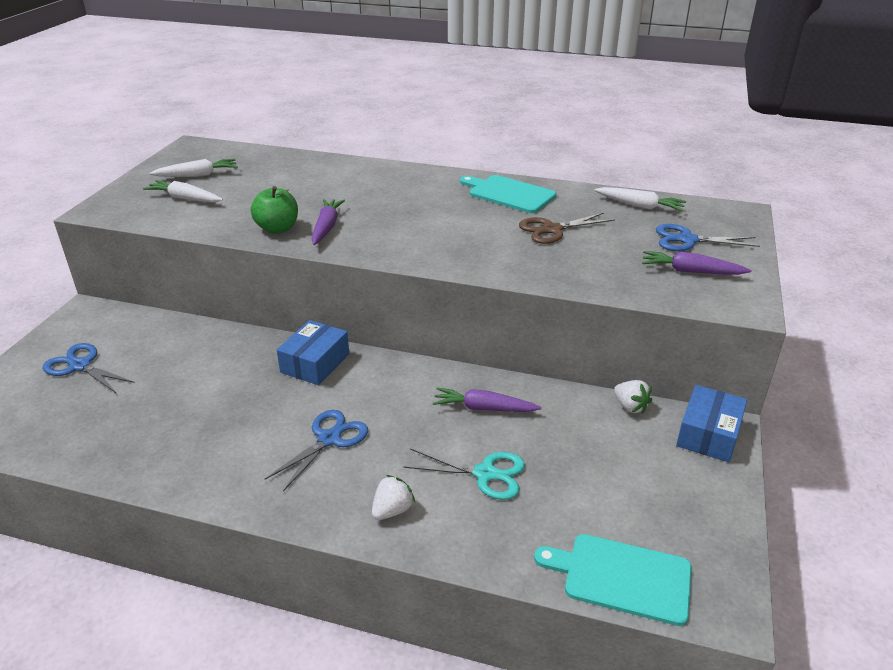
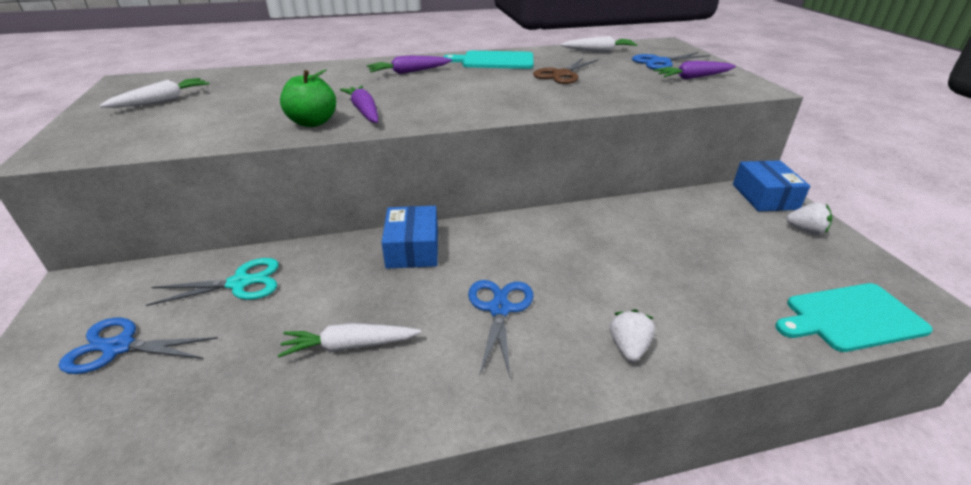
camera: 30 degrees left, 0 degrees up
(185, 198) = (168, 121): white carrot -> white carrot (349, 346)
(484, 408) = (600, 233): purple carrot -> purple carrot (409, 72)
(485, 474) = (663, 283): turquoise scissors -> turquoise scissors (240, 283)
(630, 406) = (697, 196): white strawberry -> white strawberry (806, 230)

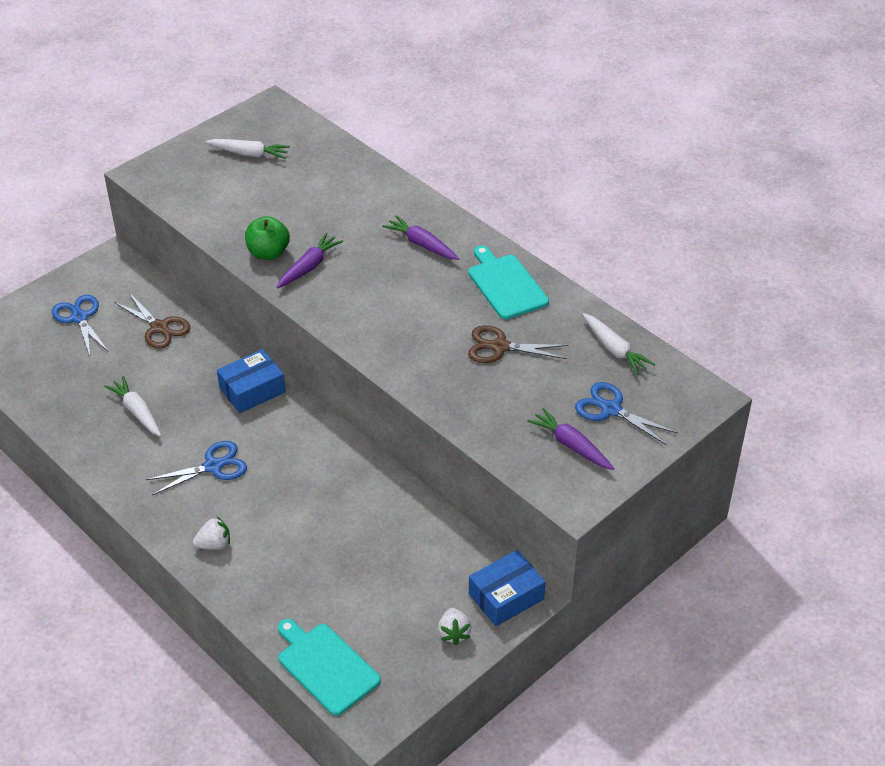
camera: 60 degrees right, 10 degrees up
(240, 283) = (159, 327): turquoise scissors -> brown scissors

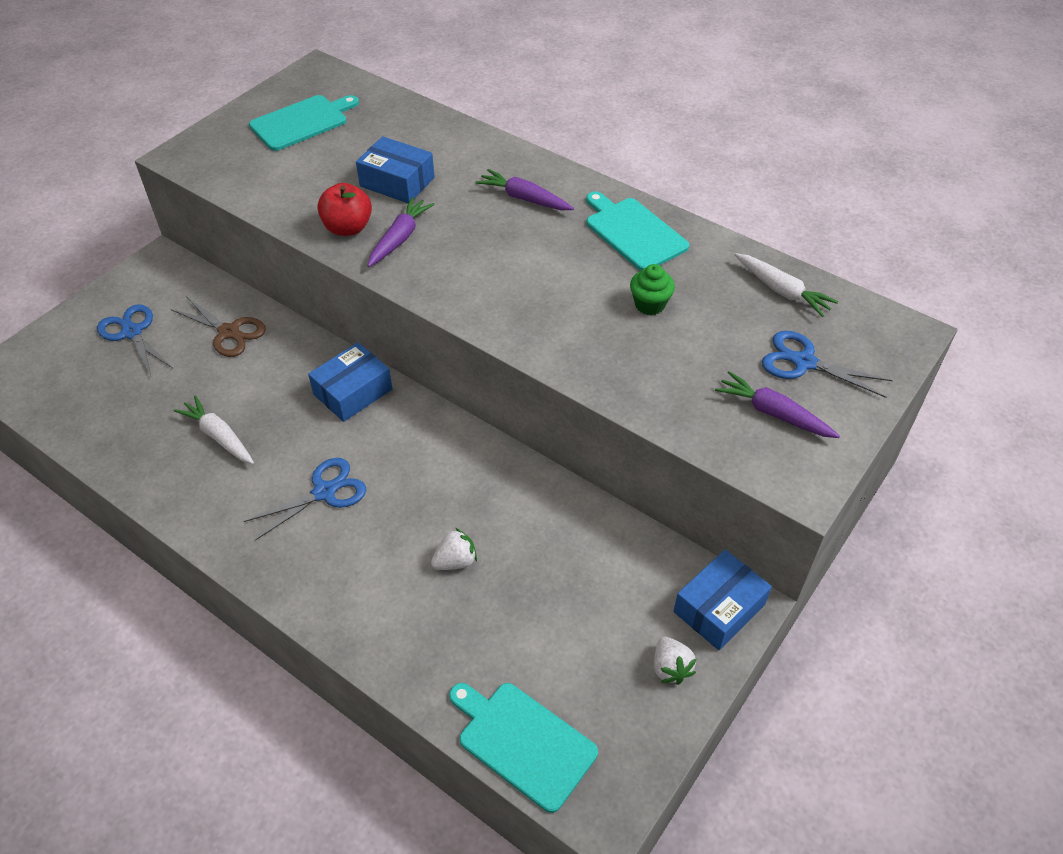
camera: 10 degrees left, 5 degrees up
(214, 544) = (345, 594): white strawberry -> white strawberry (455, 561)
(249, 154) = (302, 122): white carrot -> turquoise cutting board
(268, 253) = (348, 228): green apple -> red apple
(318, 217) = (397, 182): none -> blue box
(500, 347) = (650, 304): brown scissors -> green cupcake

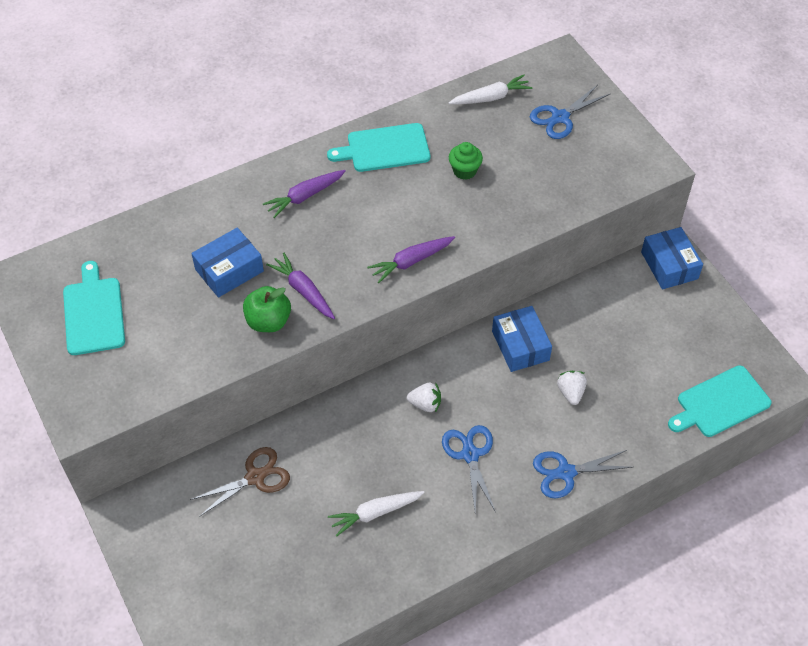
camera: 65 degrees left, 5 degrees up
(132, 332) = (209, 555): blue scissors -> blue scissors (566, 473)
(348, 228) = (268, 321): red apple -> green apple
(353, 392) = (377, 406): blue box -> blue box (520, 345)
(670, 668) = (700, 308): white strawberry -> white strawberry (425, 404)
(773, 413) = (594, 152): purple carrot -> purple carrot (411, 261)

